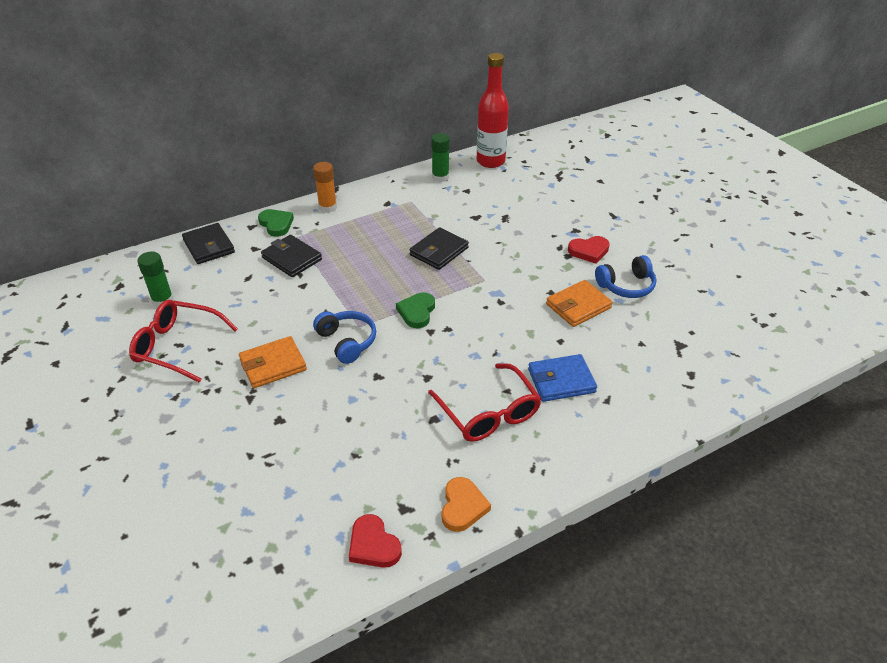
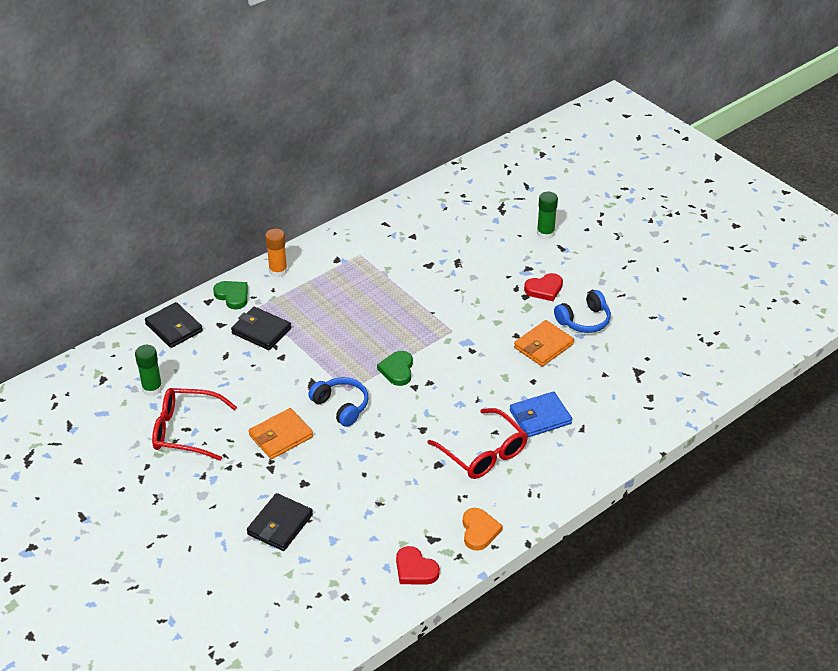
camera: 10 degrees left, 0 degrees up
(439, 251) = (402, 306): black wallet -> black wallet (280, 525)
(440, 177) = (382, 224): green glue stick -> green glue stick (545, 233)
(490, 161) = (429, 199): red bottle -> none

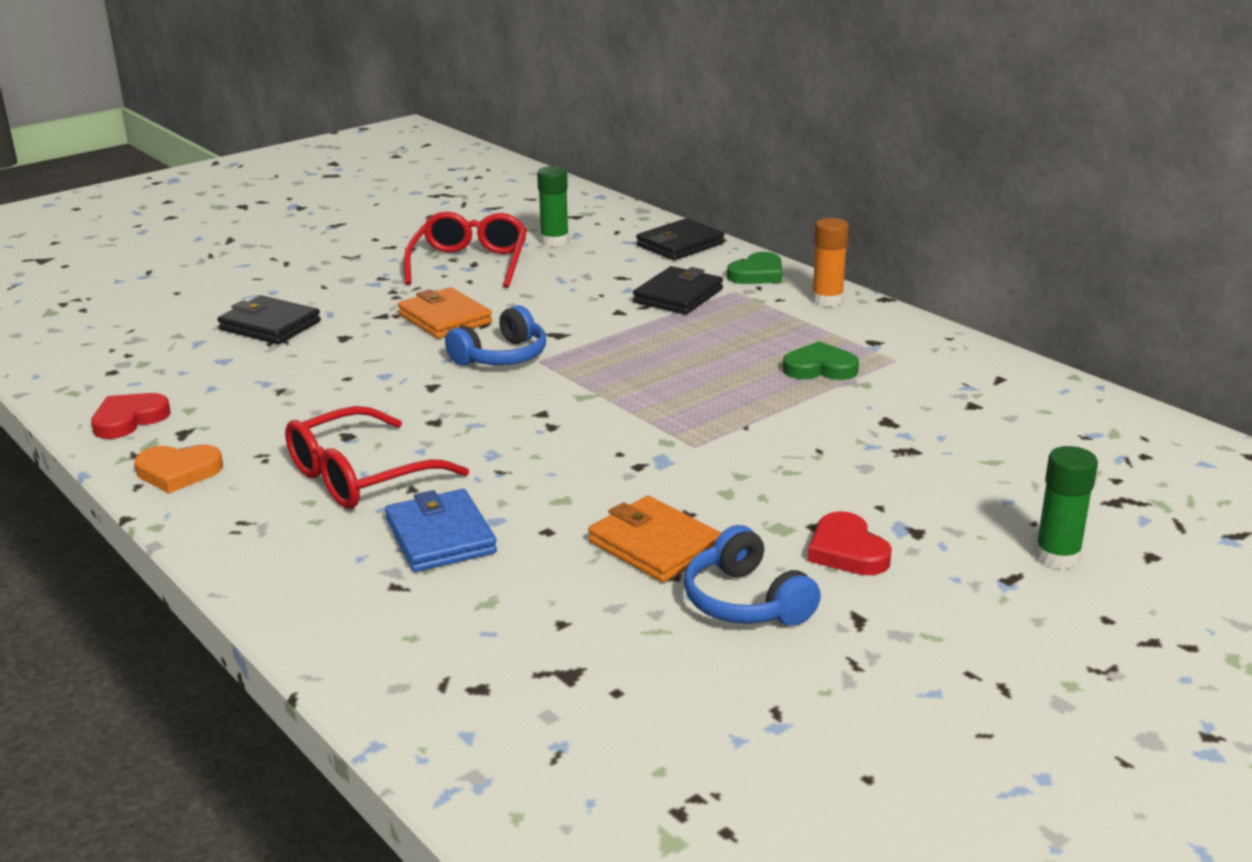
camera: 90 degrees right, 15 degrees down
(397, 370) = (585, 398): green heart -> green heart (820, 368)

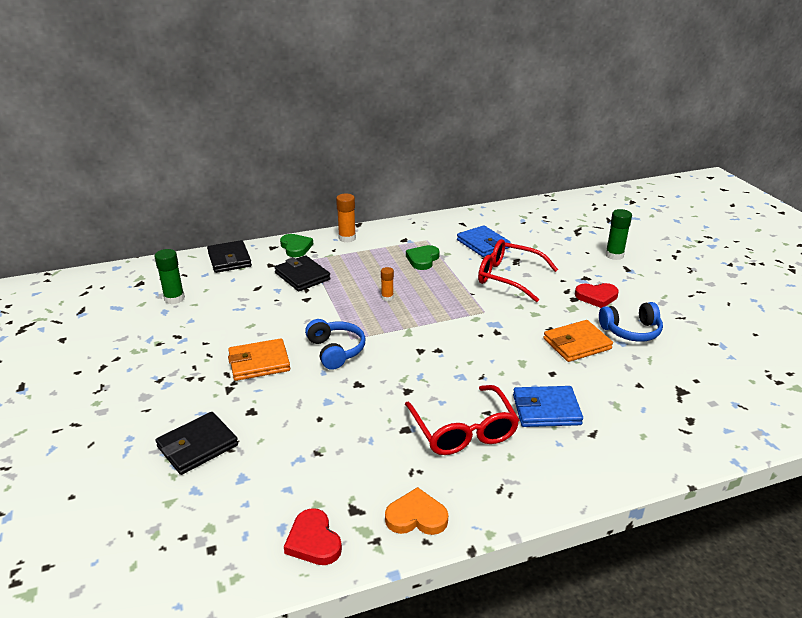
camera: 70 degrees left, 5 degrees up
(178, 472) = (416, 517): orange heart -> orange heart turned 105 degrees counterclockwise
(470, 263) = (175, 337): red glasses -> red glasses (508, 277)
(671, 363) = (387, 297): none -> orange glue stick
(938, 410) = (483, 244): none -> blue wallet

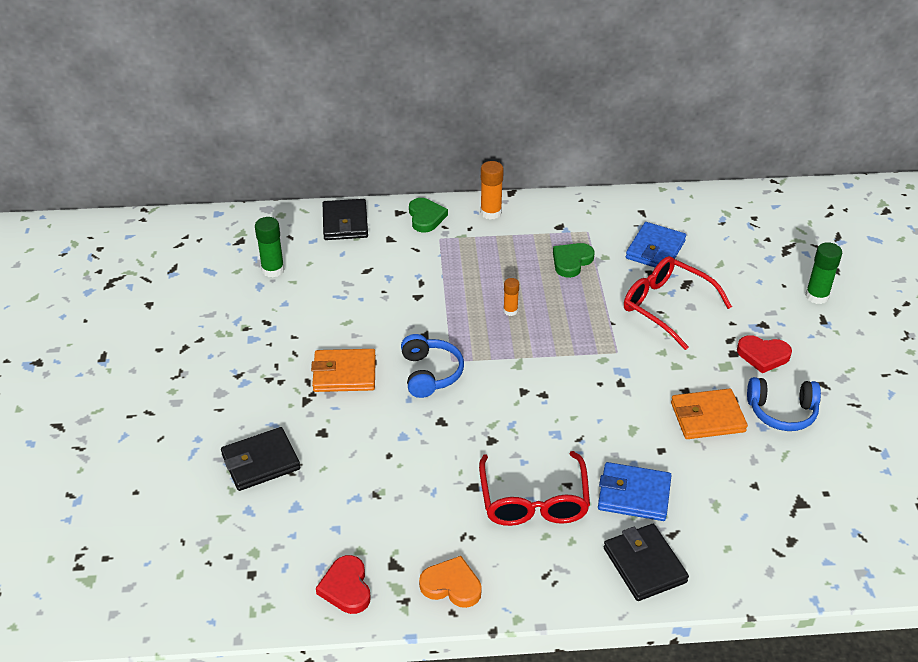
camera: 15 degrees right, 10 degrees up
(302, 276) = (422, 262): black wallet -> black wallet (644, 565)
(483, 244) = (655, 250): blue wallet -> blue wallet turned 45 degrees clockwise

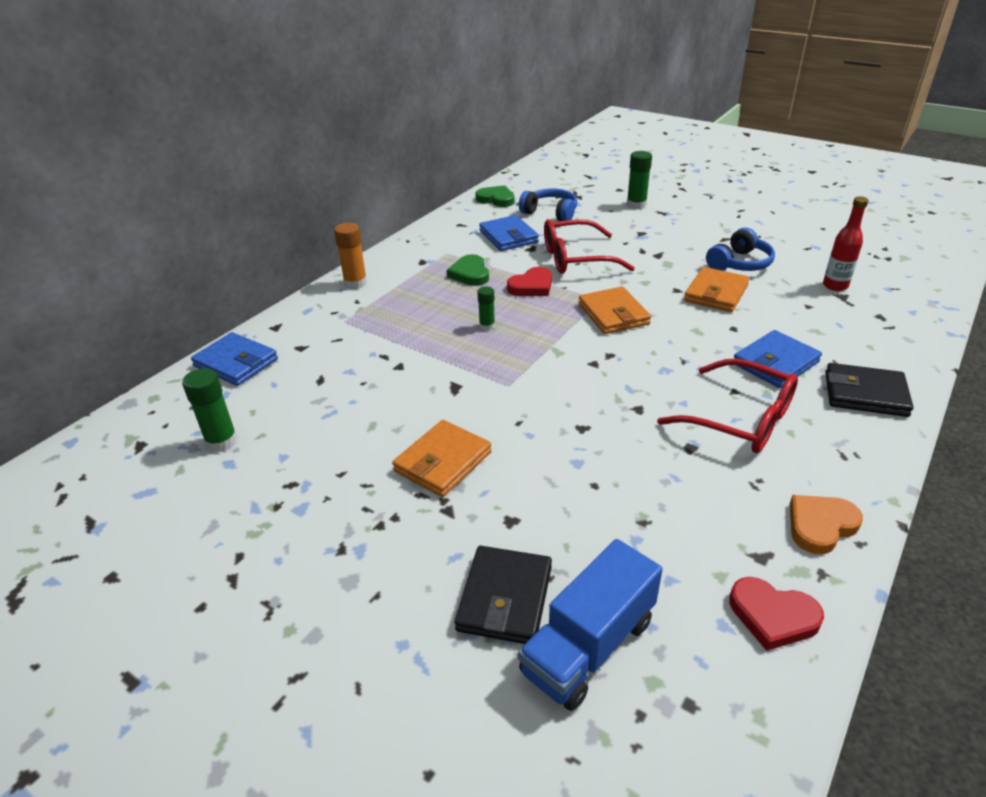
camera: 50 degrees left, 5 degrees down
(256, 514) = (588, 646): none -> blue truck
(345, 223) = (236, 363): black wallet -> blue wallet
(426, 217) = (306, 316): green heart -> green heart (496, 199)
(430, 374) = (510, 405): blue headphones -> blue headphones (550, 213)
(510, 311) = (487, 326): orange glue stick -> green glue stick
(603, 370) = (613, 314): none -> orange wallet
(763, 355) = (673, 246): red heart -> red heart (532, 286)
(815, 492) = (835, 286): none -> red bottle

